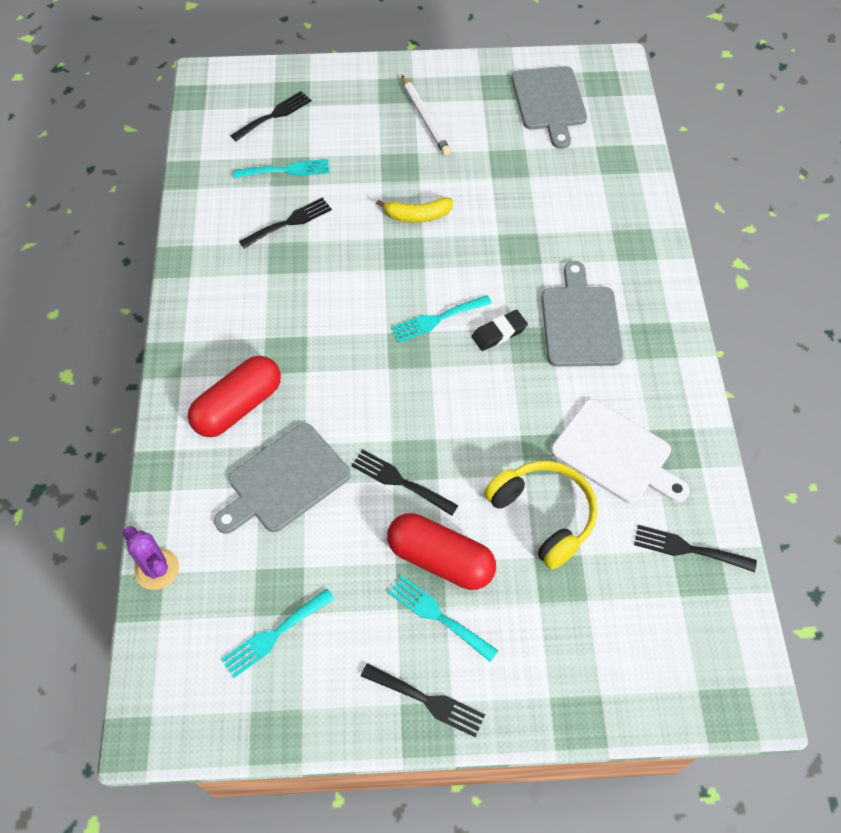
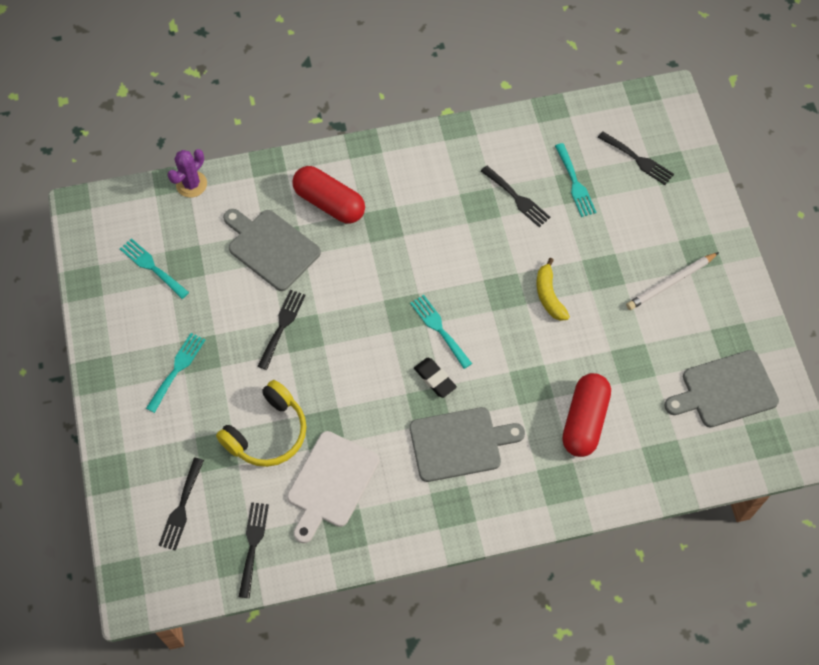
camera: 80 degrees right, 5 degrees up
(427, 701) = (115, 372): black fork -> black fork (181, 508)
(440, 559) = (221, 364): red capsule -> red capsule (584, 421)

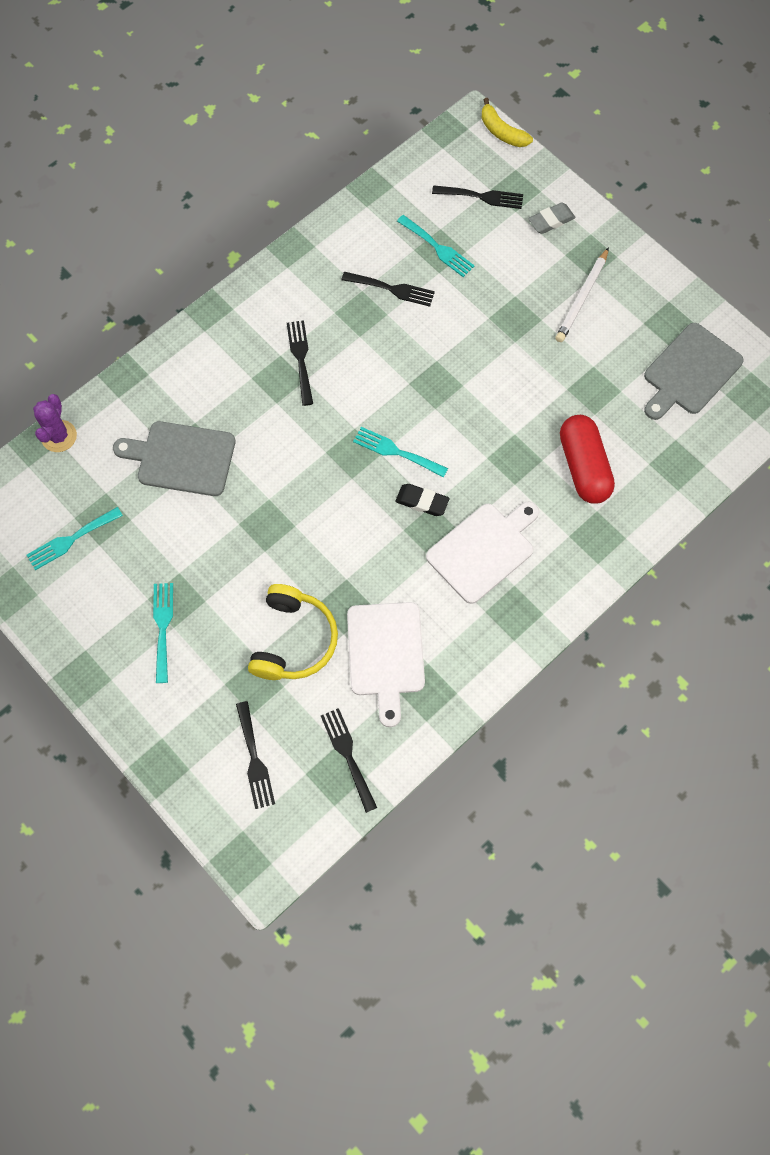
camera: 30 degrees left, 5 degrees up
(152, 267) = (71, 540): turquoise fork -> turquoise fork turned 45 degrees counterclockwise
(282, 326) = (241, 529): black fork -> black fork (300, 358)
(329, 203) = (212, 384): red capsule -> none
(459, 444) = (483, 550): grey cutting board -> white cutting board
(549, 295) = (479, 366): yellow banana -> yellow banana (502, 132)
(684, 207) = (551, 221): none -> grey eraser

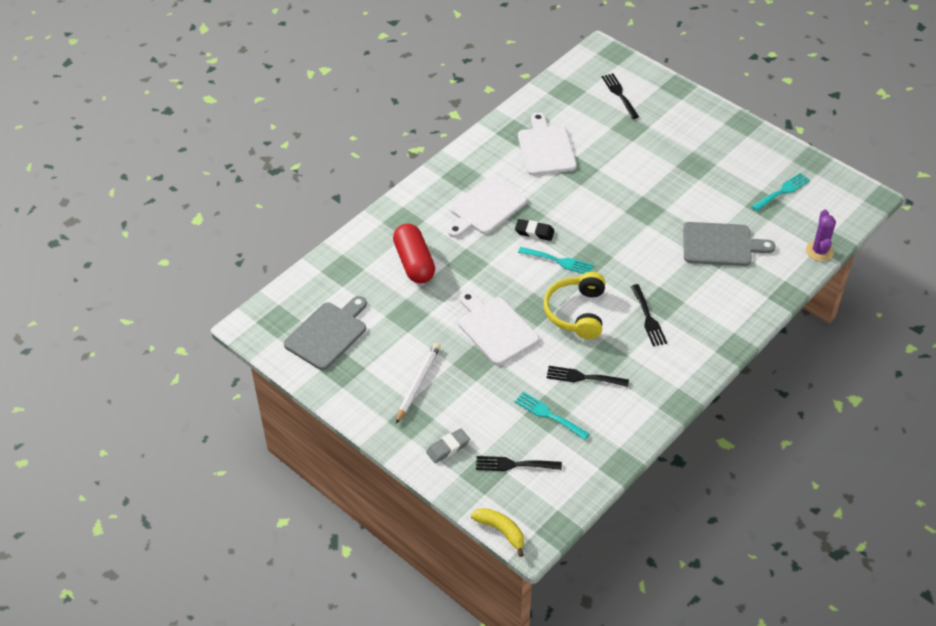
camera: 175 degrees right, 20 degrees down
(163, 627) = (699, 150): turquoise fork -> none
(294, 640) = (609, 150): yellow headphones -> yellow headphones (576, 312)
(348, 755) = (561, 100): black fork -> none
(487, 360) = (495, 329): none -> white cutting board

